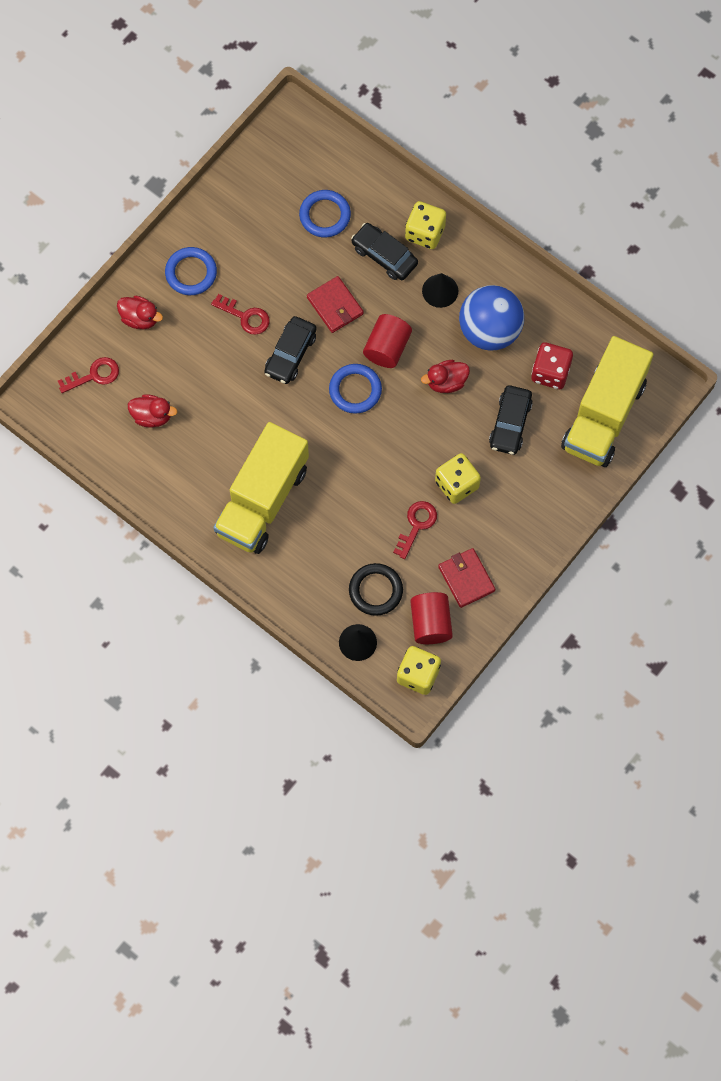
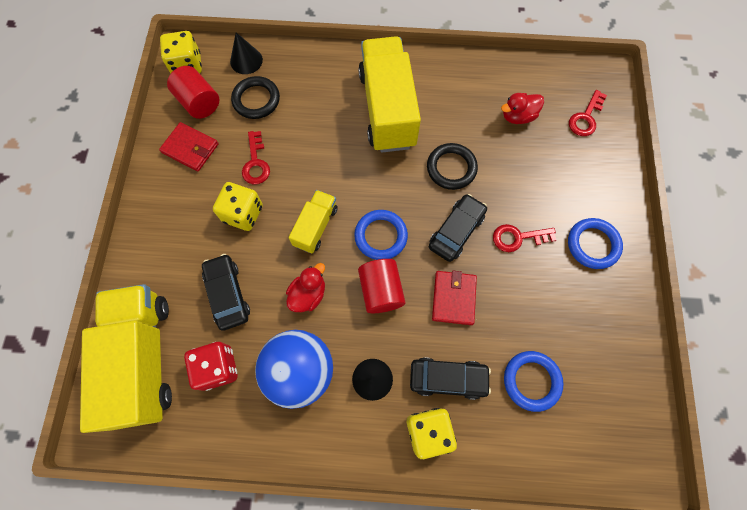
camera: 145 degrees right, 0 degrees up
(140, 318) = (595, 181): red duck -> none
(250, 408) = (451, 168): none -> black ring
(290, 354) = (456, 231): black car -> black car turned 45 degrees clockwise
(335, 306) = (453, 298): red wallet -> red wallet turned 75 degrees clockwise
(403, 433) = (315, 226): none -> yellow truck

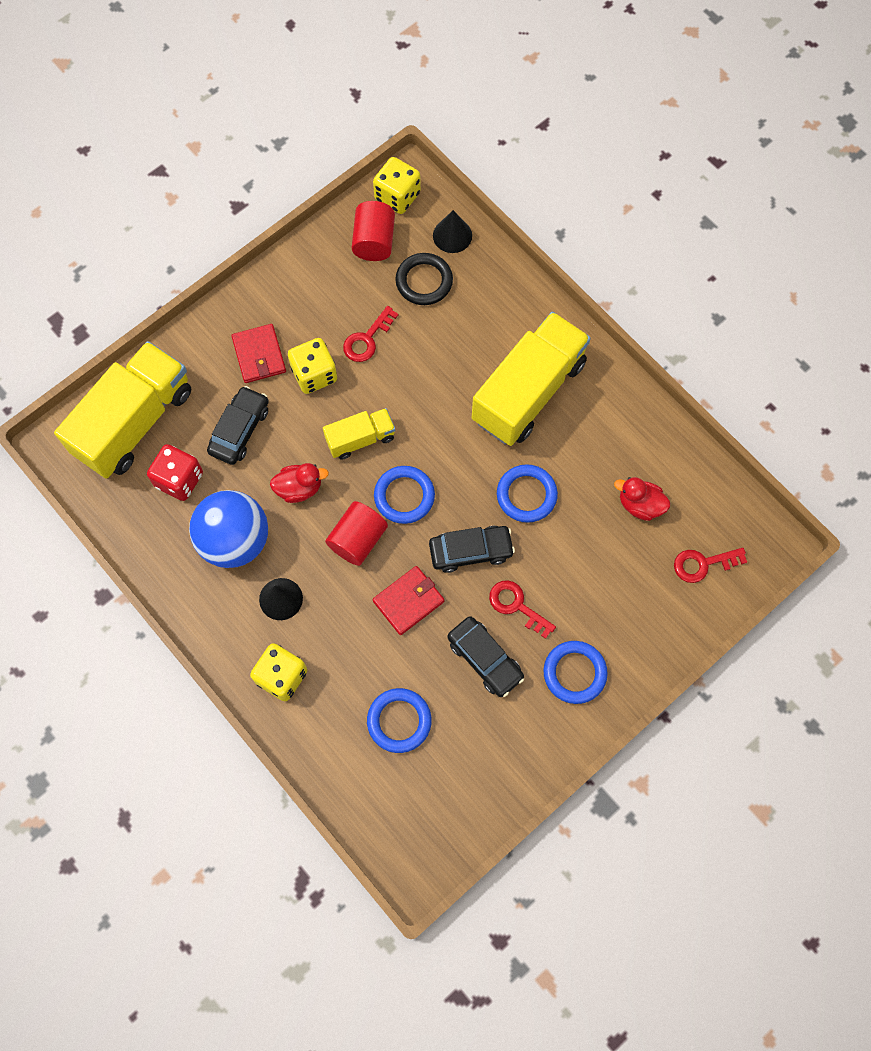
camera: 45 degrees right, 0 degrees up
(190, 148) = (327, 278): red wallet -> red wallet (259, 355)
(448, 378) = (337, 655): black car -> black car (485, 659)
(451, 168) = (526, 495): black ring -> blue ring

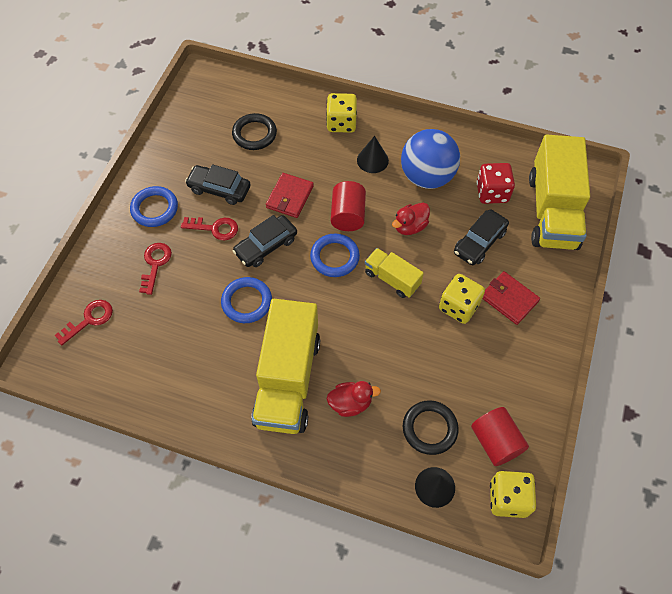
camera: 150 degrees right, 10 degrees down
(240, 430) = (479, 242): black car -> black car turned 45 degrees clockwise
(360, 439) = (392, 279): yellow truck -> yellow truck turned 90 degrees clockwise
(367, 339) = (440, 354): red key -> red key (155, 264)
(399, 721) = (254, 134): blue ring -> black ring
(640, 505) = (156, 338): red duck -> red duck (350, 403)

